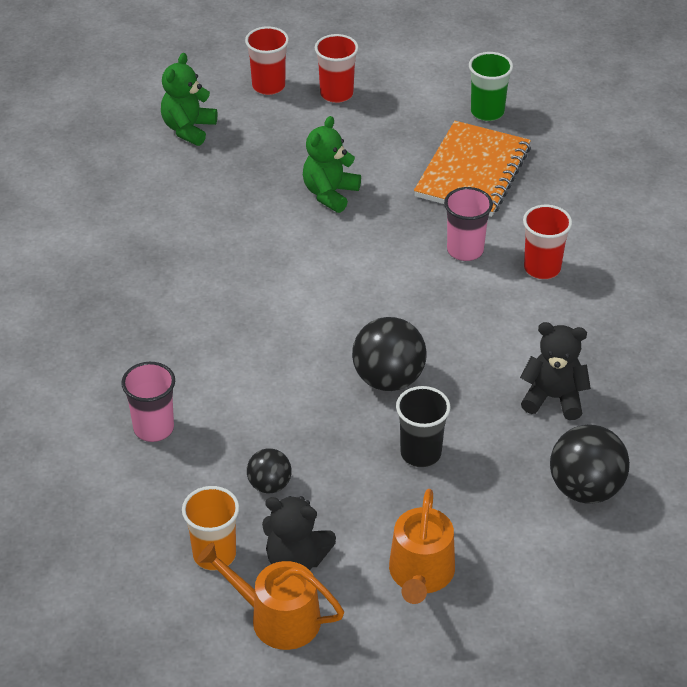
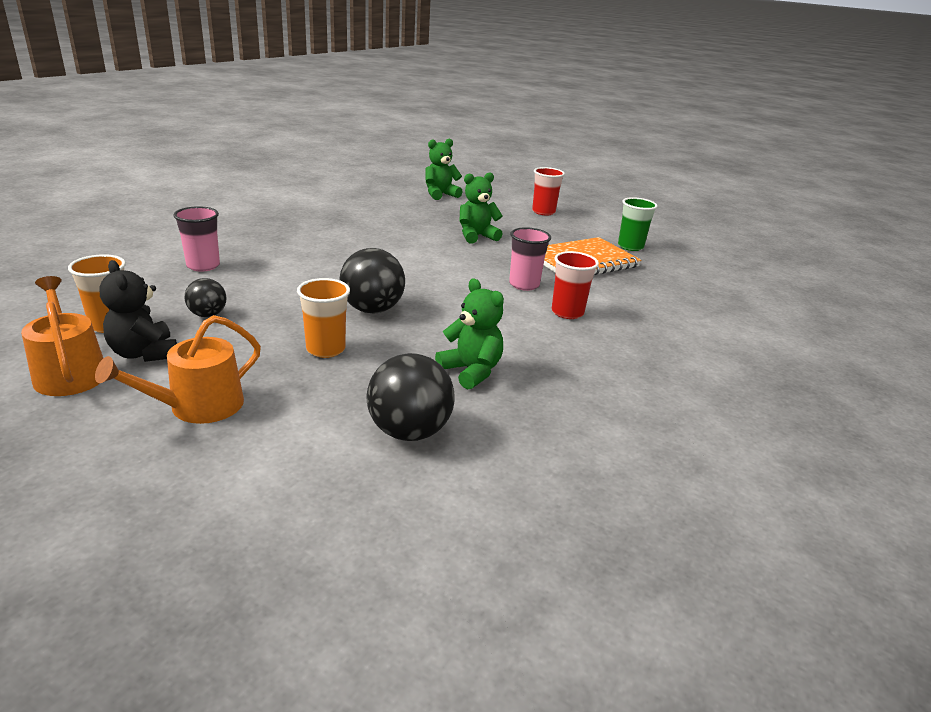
camera: 35 degrees right, 15 degrees down
(268, 86) = (509, 198): red cup -> none
(420, 453) = (325, 349): black cup -> orange cup
(553, 398) = (471, 371): black teddy bear -> green teddy bear

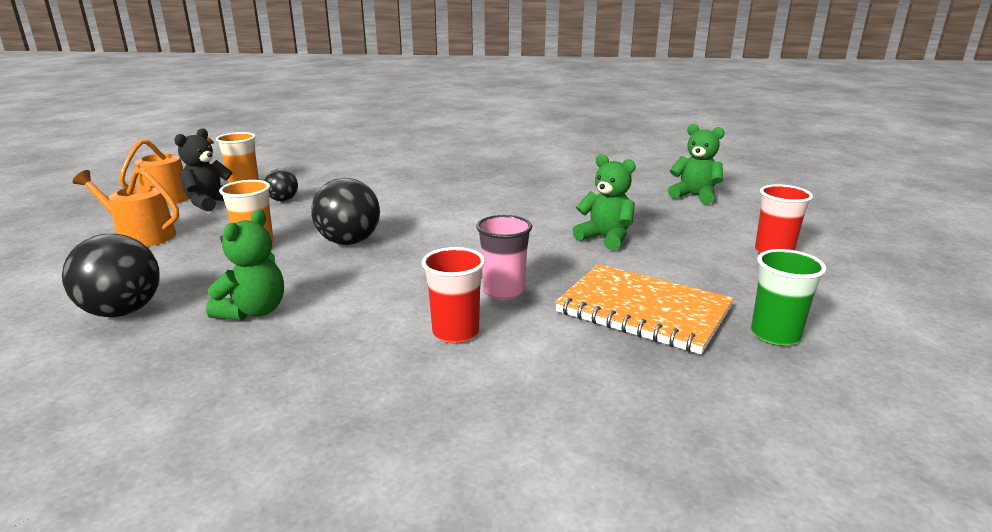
camera: 65 degrees right, 5 degrees down
(203, 266) = (366, 176): pink cup -> none

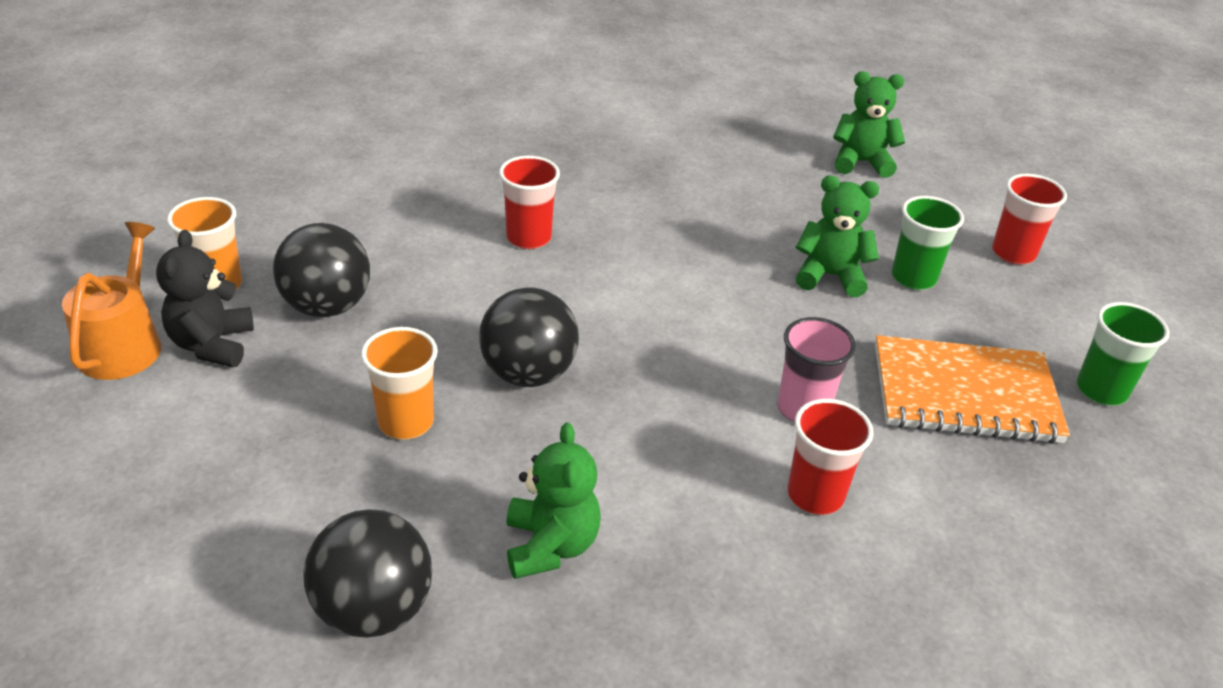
camera: 30 degrees left, 15 degrees up
(140, 236) = (193, 453): orange watering can -> none
(283, 200) = (327, 306): black ball -> black ball, size x1.74
(427, 194) = (528, 238): none -> red cup
(671, 250) = (913, 278): none -> green cup

